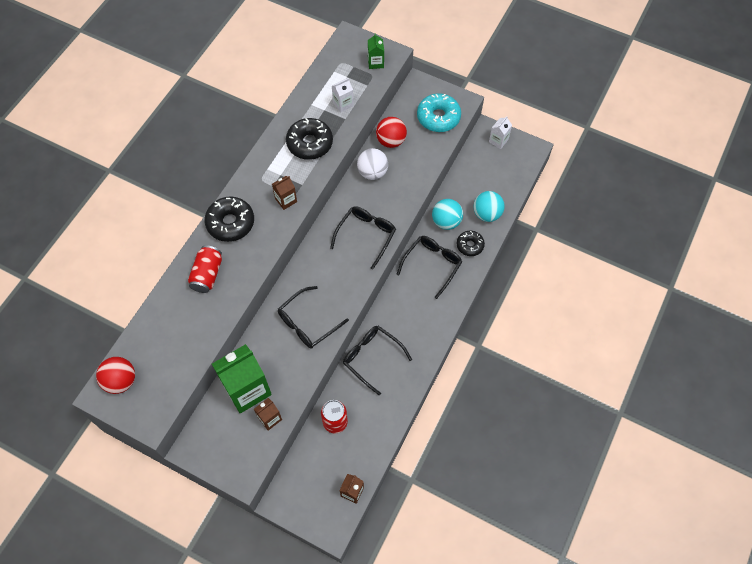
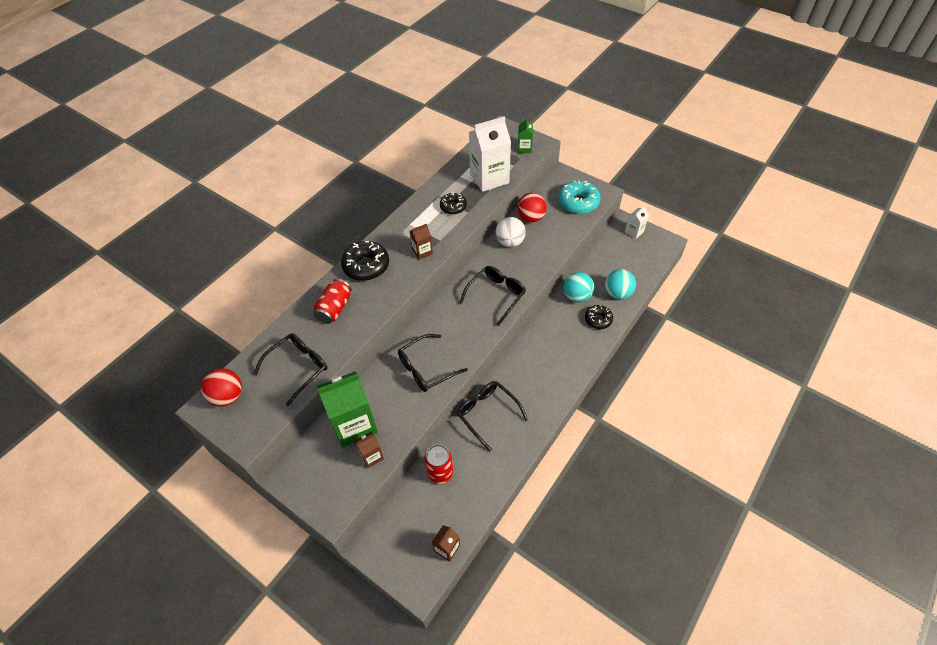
camera: 10 degrees right, 10 degrees down
(310, 143) = (453, 207): black donut -> black donut, size x0.61
(343, 104) = (489, 178): white carton -> white carton, size x2.09
(432, 265) = (558, 333): black glasses -> black glasses (298, 368)

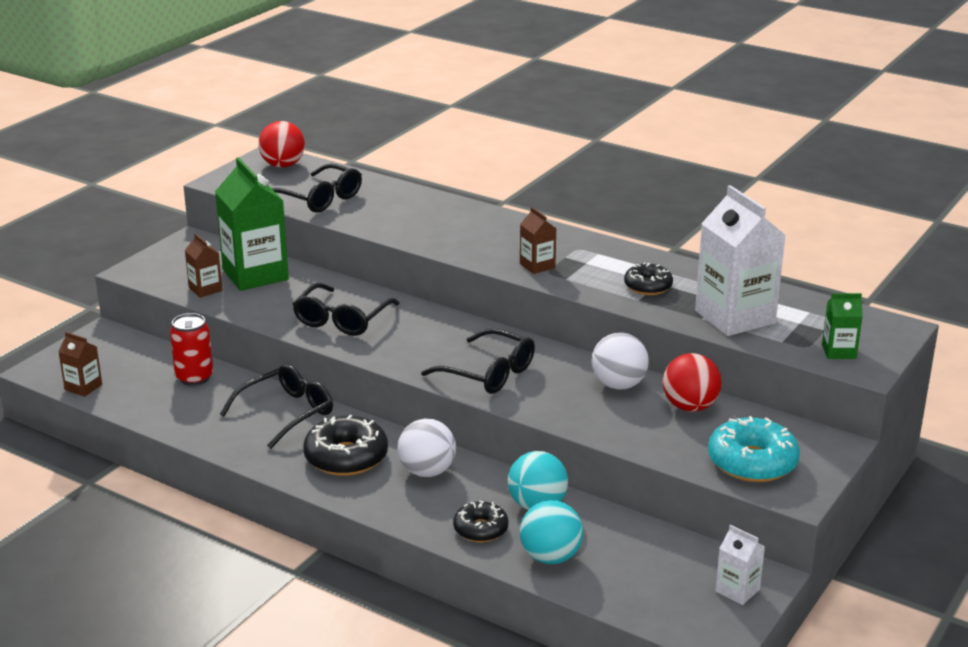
camera: 85 degrees right, 25 degrees down
(334, 308) = (419, 212): red can -> none
(366, 266) = (502, 227): black donut -> black donut (346, 457)
(426, 368) = (342, 319): black glasses -> black glasses turned 120 degrees counterclockwise
(548, 341) = (427, 471): none -> white ball

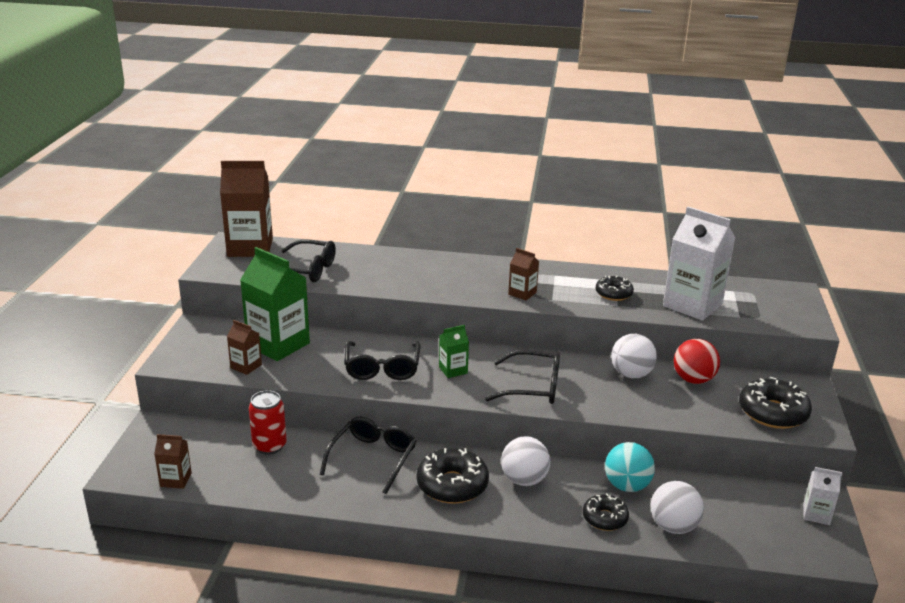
camera: 25 degrees left, 0 degrees up
(283, 165) = (250, 248): red ball -> brown carton
(550, 557) = (673, 526): turquoise ball -> white ball
(752, 462) = (772, 412): turquoise donut -> black donut
(839, 351) = (781, 316): green carton -> green carton (453, 370)

